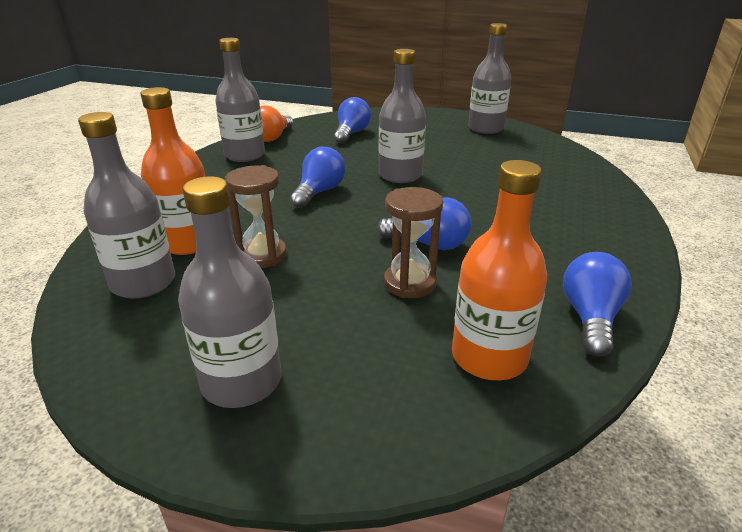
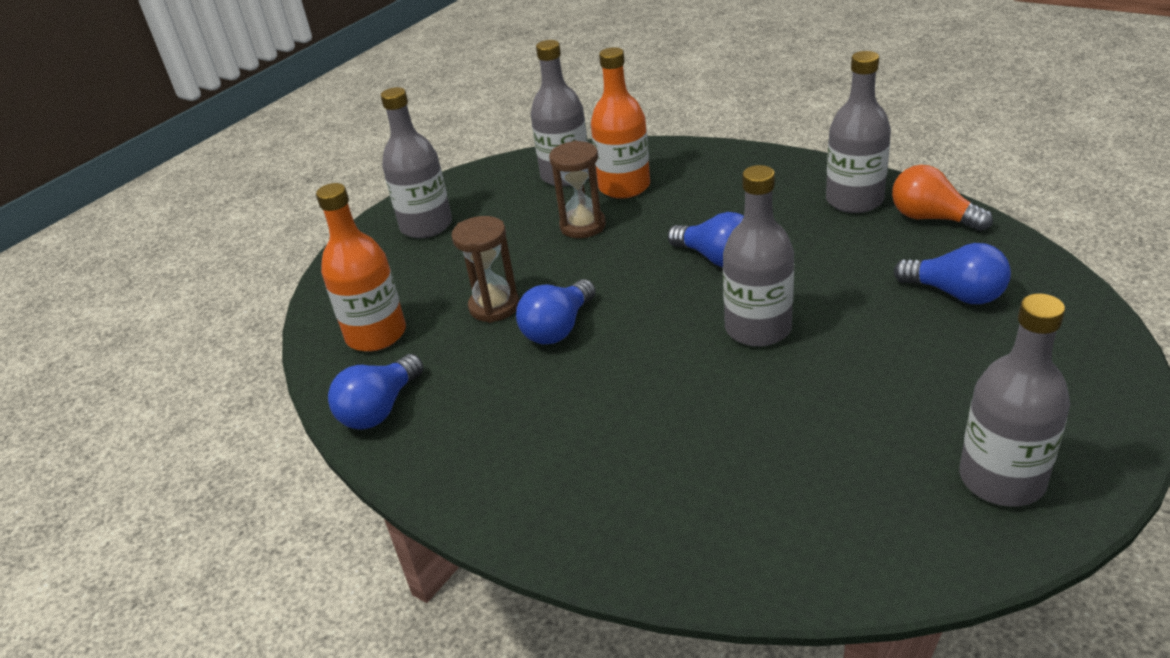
camera: 110 degrees right, 5 degrees up
(590, 318) = (380, 409): blue light bulb -> blue light bulb turned 90 degrees clockwise

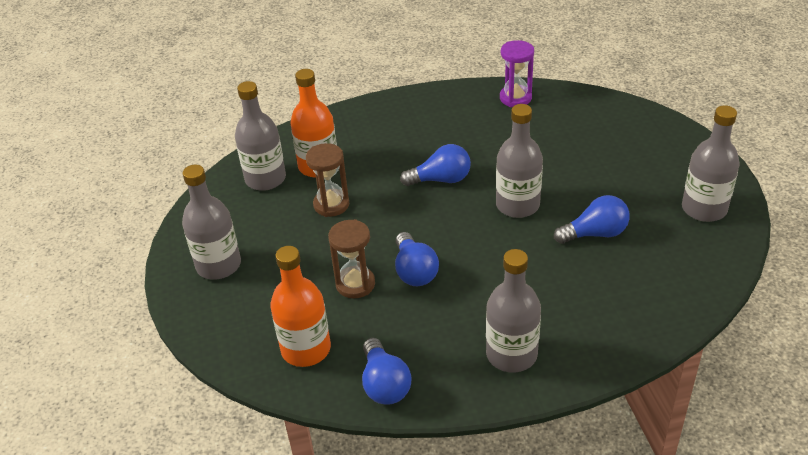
camera: 50 degrees left, 5 degrees up
(854, 200) = (464, 107): grey bottle -> grey bottle (511, 354)
(932, 218) = (515, 98): orange light bulb -> purple hourglass
(955, 294) = (578, 133): blue light bulb -> blue light bulb (595, 233)

